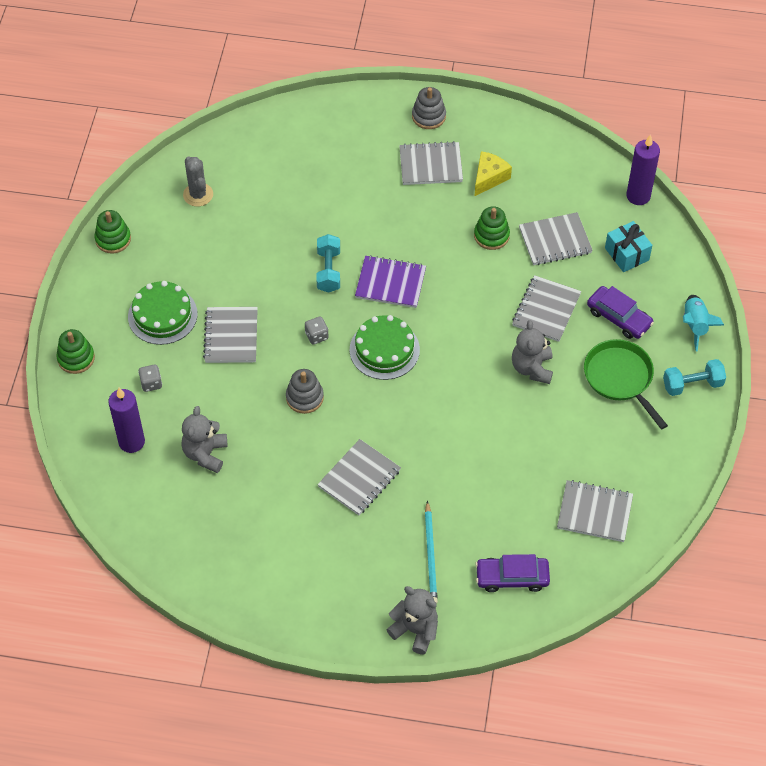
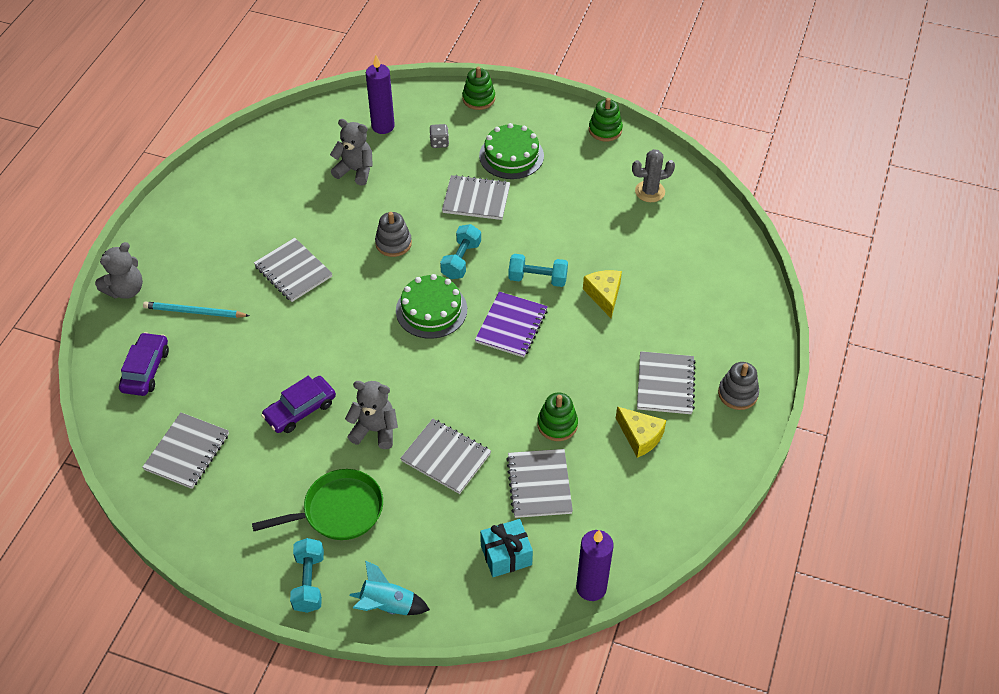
camera: 100 degrees right, 5 degrees down
(316, 336) = (461, 260): grey dice -> turquoise dumbbell
(339, 217) = (604, 295): none -> yellow cheese
(619, 317) = (418, 527): purple car -> purple car (300, 410)

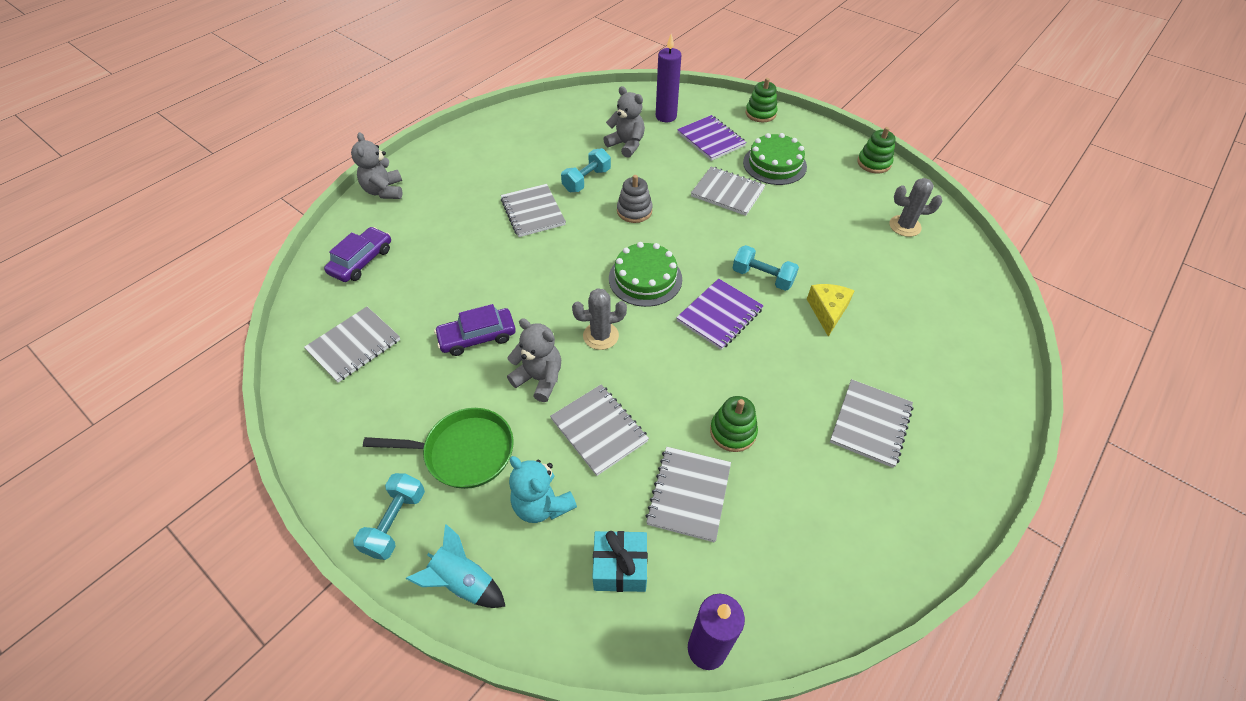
camera: 20 degrees right, 0 degrees up
(126, 290) = (384, 191): grey teddy bear -> grey teddy bear turned 105 degrees clockwise
(194, 312) = (430, 223): turquoise pencil -> none
(413, 376) = (600, 336): none -> grey cactus
(424, 530) = (542, 504): none -> turquoise teddy bear
(439, 143) = (711, 139): grey dice -> purple notebook
(461, 260) = (692, 241): turquoise dumbbell -> turquoise dumbbell (586, 180)
(640, 436) = (824, 475): yellow cheese -> none
(737, 393) = (956, 460): grey stacking toy -> none

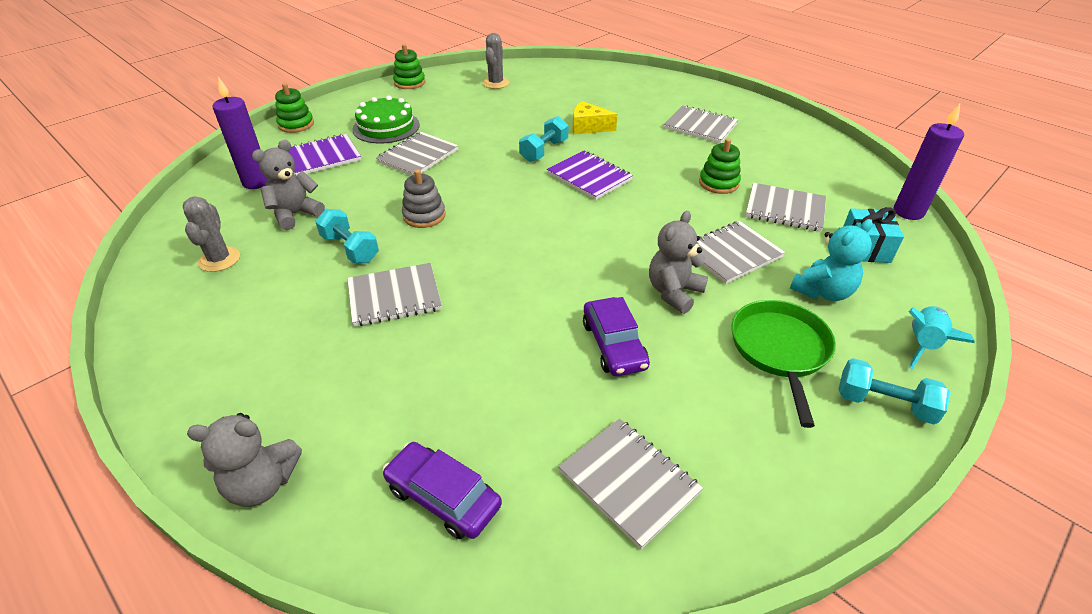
camera: 85 degrees left, 10 degrees down
(600, 336) = (613, 248): grey cactus -> grey cactus (219, 259)
(645, 278) = (534, 215): green cake -> none

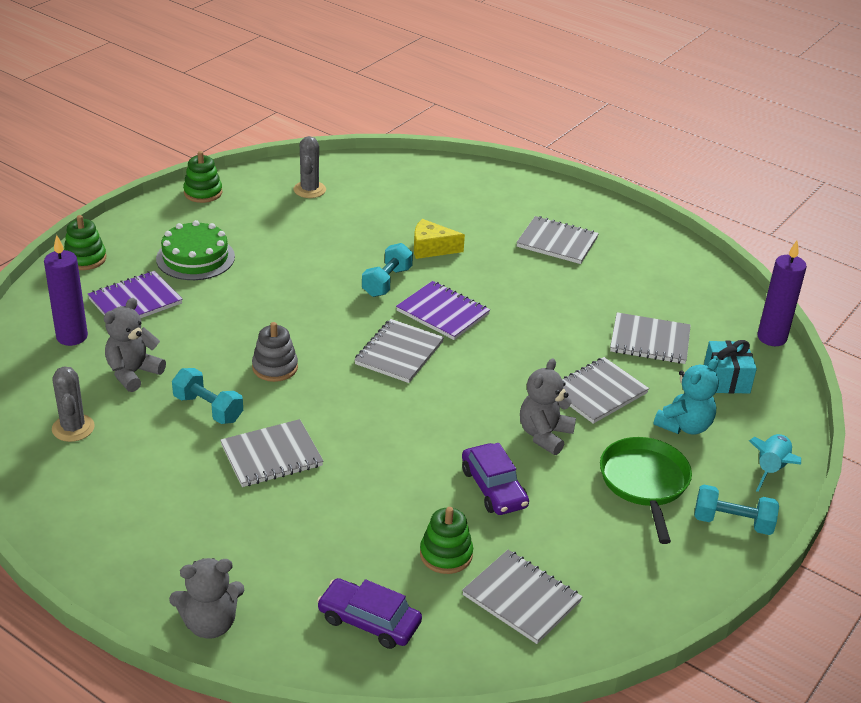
camera: 10 degrees left, 5 degrees down
(418, 156) = (245, 295): grey notebook -> grey notebook (399, 353)
(718, 183) = (581, 313): green stacking toy -> green stacking toy (446, 554)

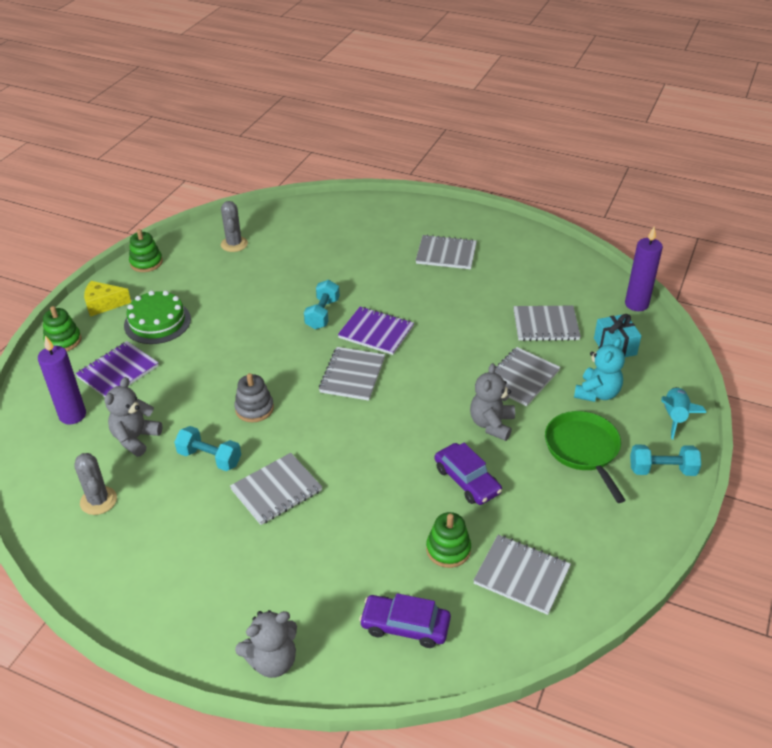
camera: 10 degrees left, 5 degrees up
(431, 248) = (349, 278): yellow cheese -> yellow cheese (103, 304)

